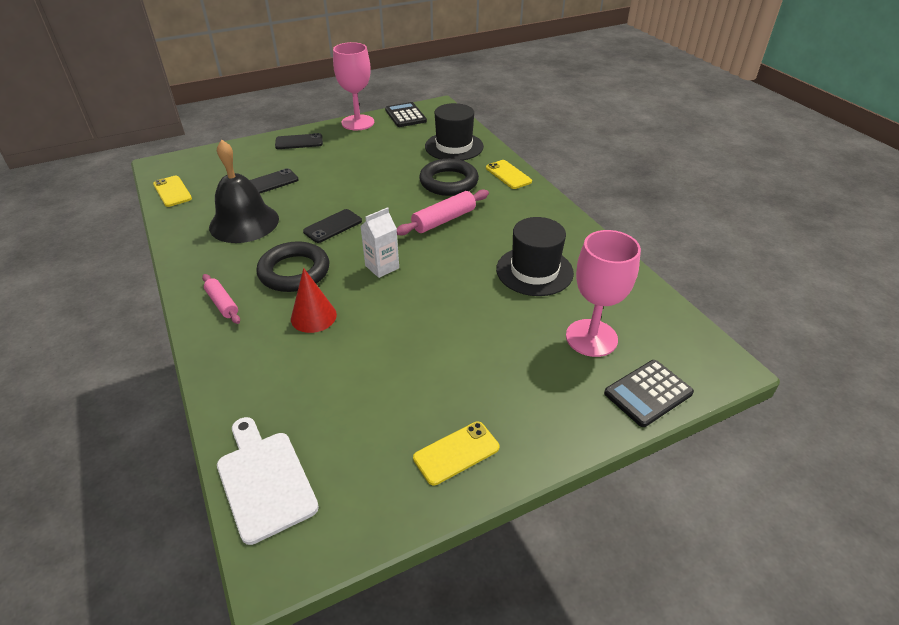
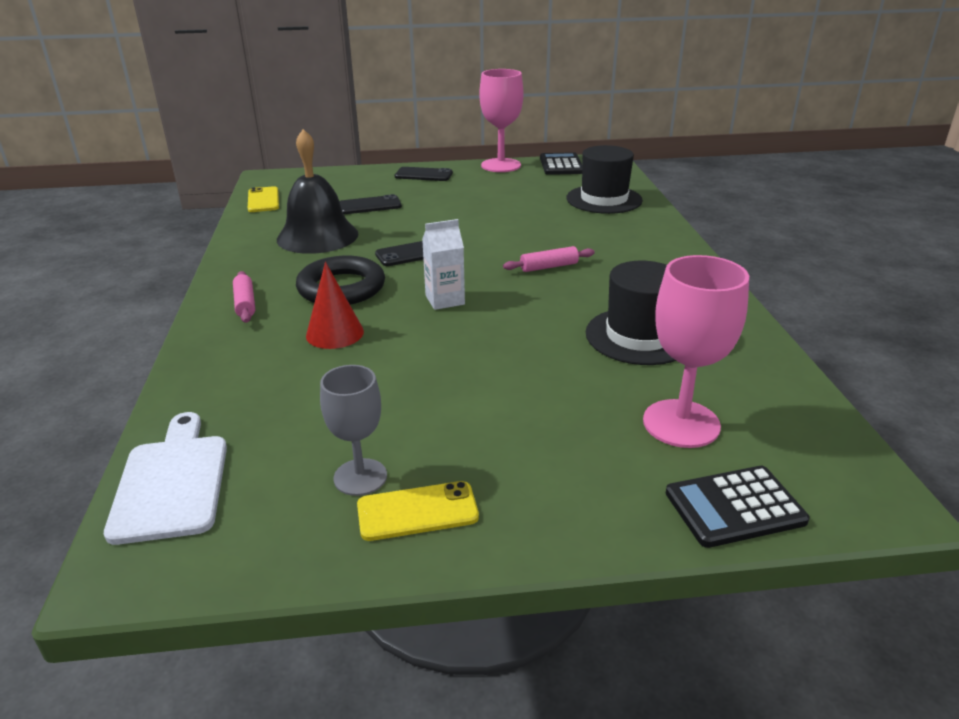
camera: 20 degrees right, 10 degrees down
(402, 437) = (360, 477): none -> grey goblet
(444, 220) = (549, 267): pink rolling pin -> pink rolling pin, size x0.65
(449, 182) = (577, 231): black ring -> none
(508, 175) = (659, 234): yellow phone -> none

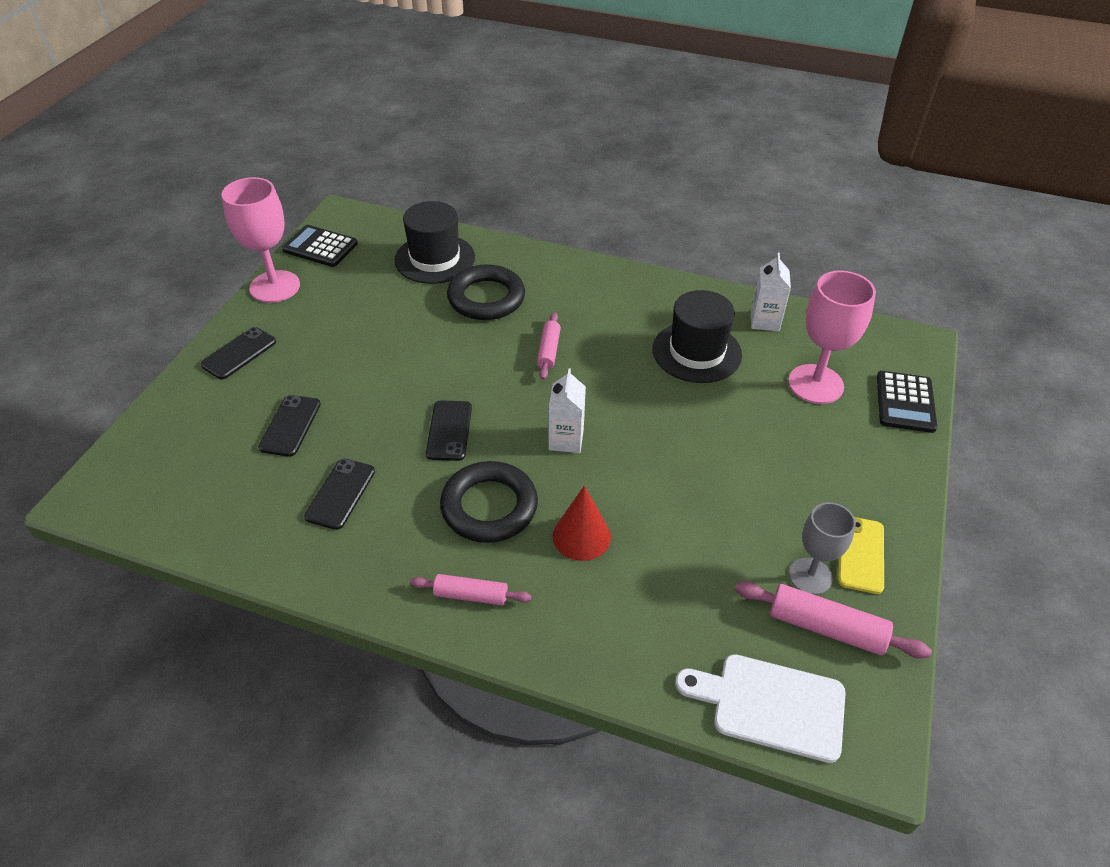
camera: 65 degrees left, 15 degrees up
(263, 200) = (173, 520): yellow phone -> none
(290, 503) = (826, 627): none -> pink rolling pin
(317, 236) = (340, 494): black bell -> black phone
(583, 228) = (486, 298): none -> black ring
(748, 366) = (764, 321): none -> white carton

